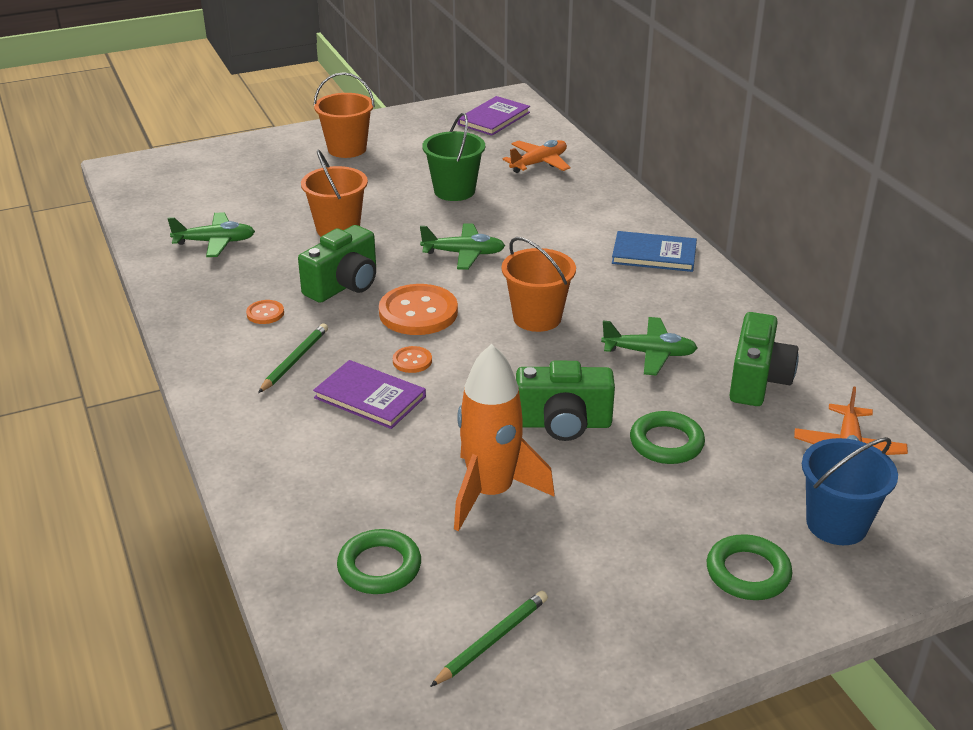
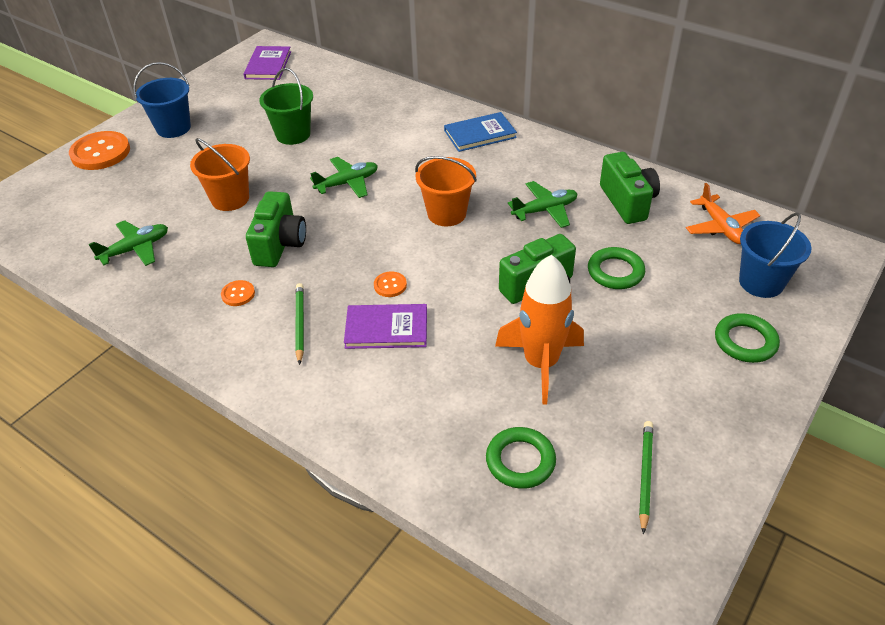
camera: 30 degrees left, 10 degrees up
(347, 149) = (173, 128): orange bucket -> blue bucket
(418, 312) = (358, 244): orange button -> orange button (100, 152)
(539, 163) = (335, 90): orange plane -> none

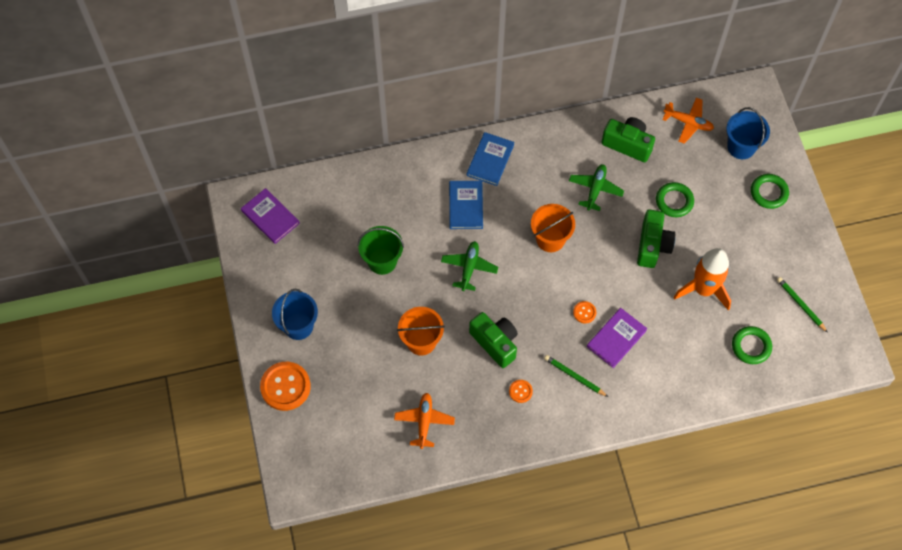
camera: 50 degrees left, 20 degrees up
(135, 249) = (424, 421): green plane -> orange plane
(412, 146) = (465, 206): none -> blue book

